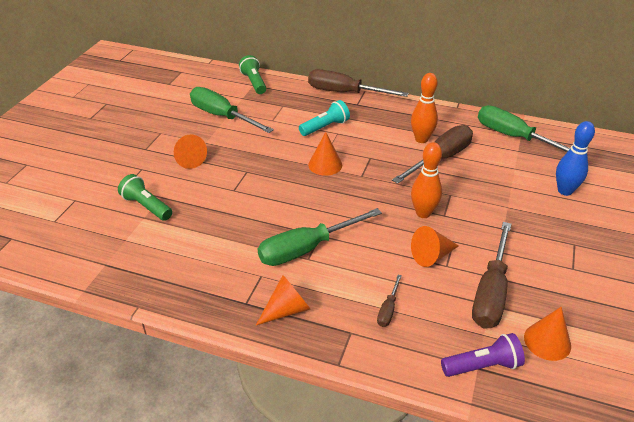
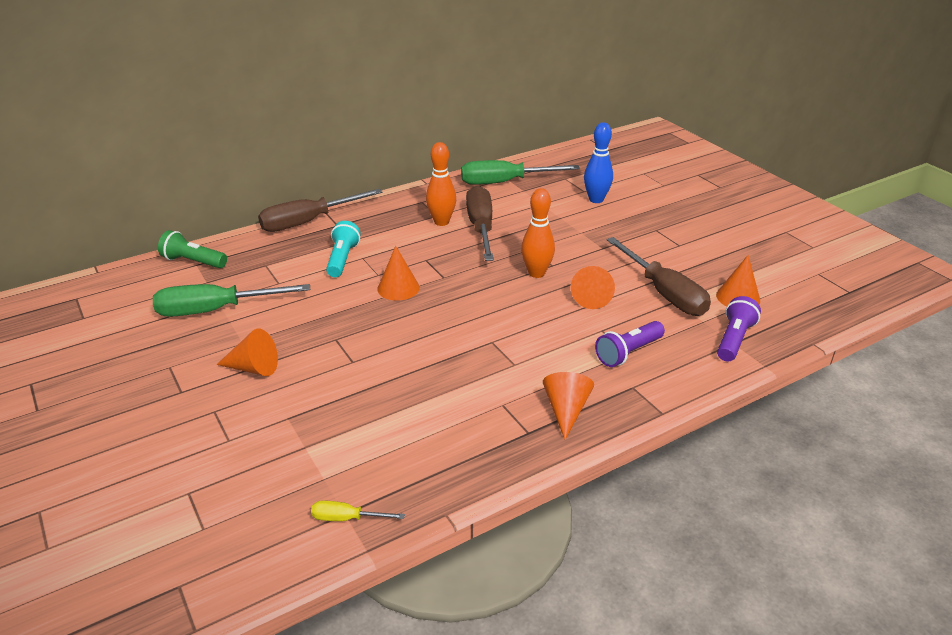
camera: 50 degrees left, 5 degrees down
(101, 267) = (347, 518): none -> yellow screwdriver
(146, 206) = (289, 436): green flashlight -> none
(307, 249) = (501, 358): green screwdriver -> none
(388, 310) = (628, 353): brown screwdriver -> purple flashlight

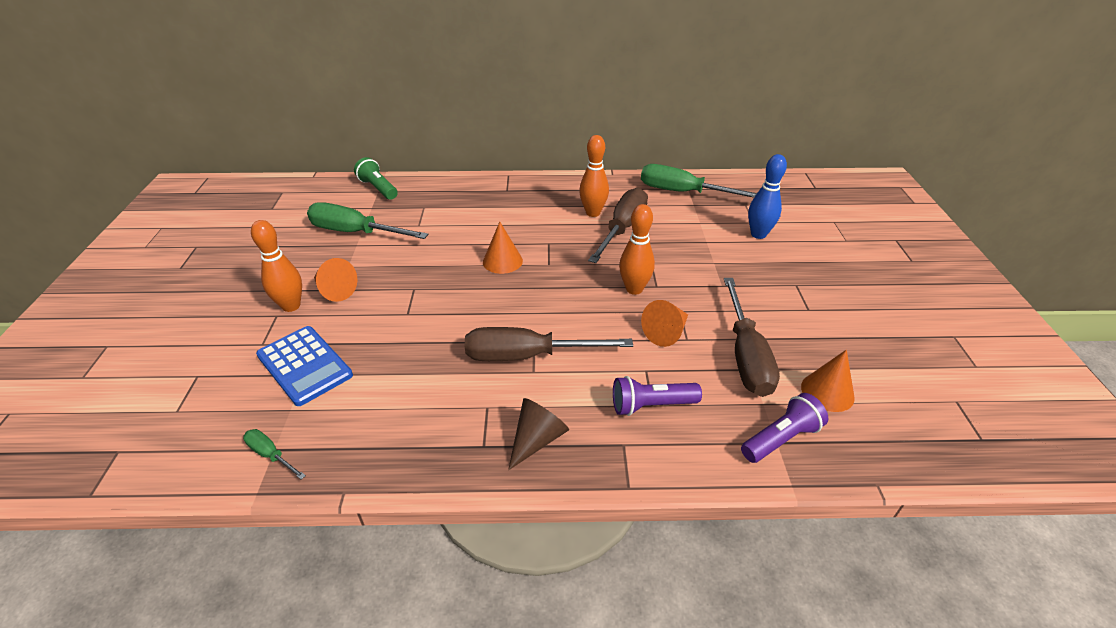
camera: 30 degrees right, 5 degrees up
(221, 397) = (291, 306): none -> orange bowling pin
(297, 439) = (304, 365): none -> blue calculator
(308, 222) = (487, 181): brown screwdriver -> brown screwdriver (528, 356)
(342, 259) = (483, 221): turquoise flashlight -> none
(347, 518) = (270, 455): yellow screwdriver -> green screwdriver
(566, 410) = (537, 439): orange cone -> brown cone

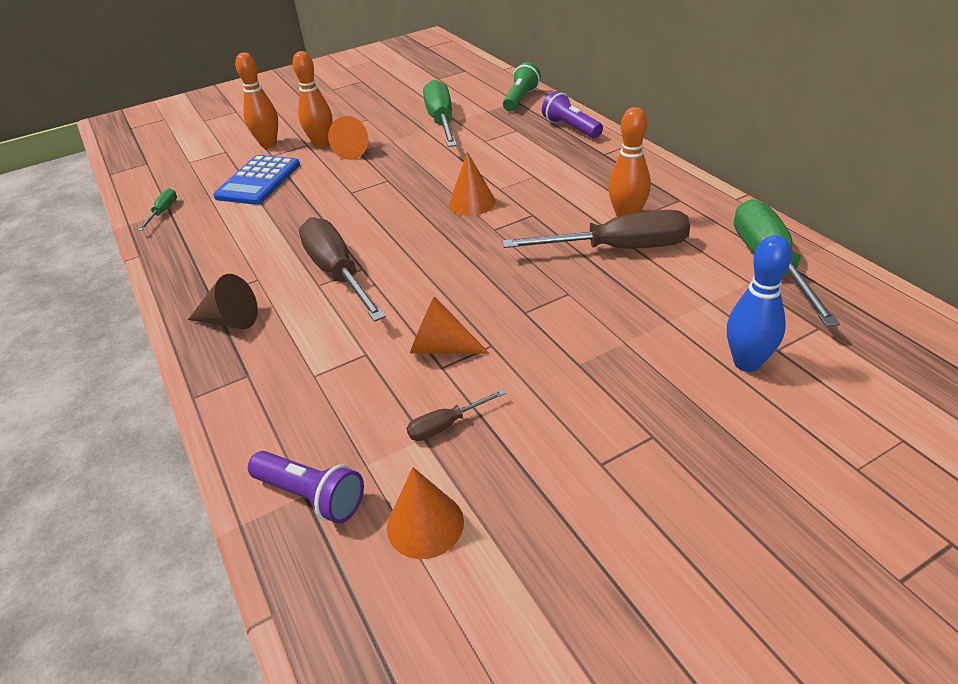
camera: 65 degrees right, 0 degrees up
(634, 289) = (502, 298): orange bowling pin -> orange bowling pin (268, 144)
(651, 405) = (312, 375): purple flashlight -> purple flashlight (571, 128)
(746, 355) = (446, 425): brown screwdriver -> brown screwdriver, size x0.46

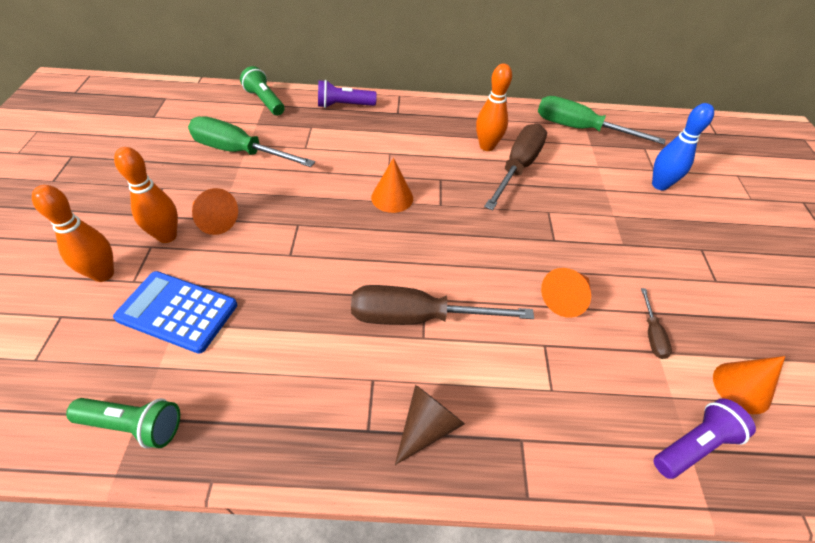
camera: 65 degrees left, 10 degrees up
(163, 212) = (134, 425): green screwdriver -> green flashlight
(258, 181) = (177, 312): blue calculator -> blue calculator turned 150 degrees clockwise

